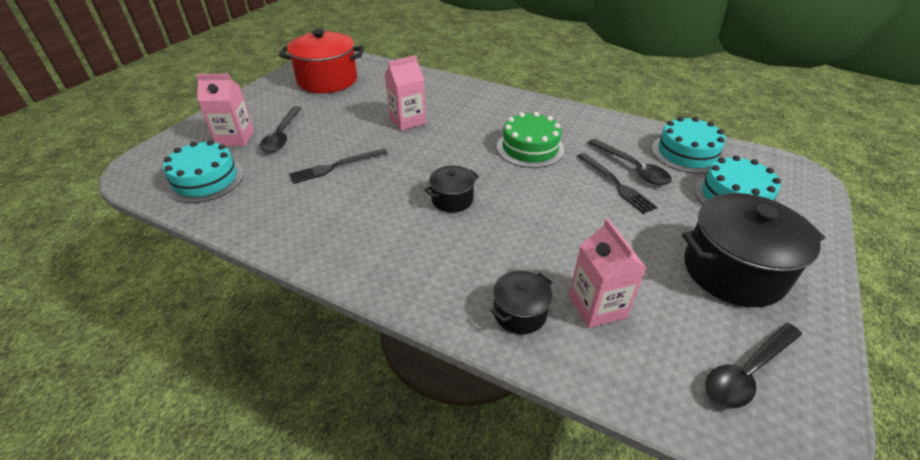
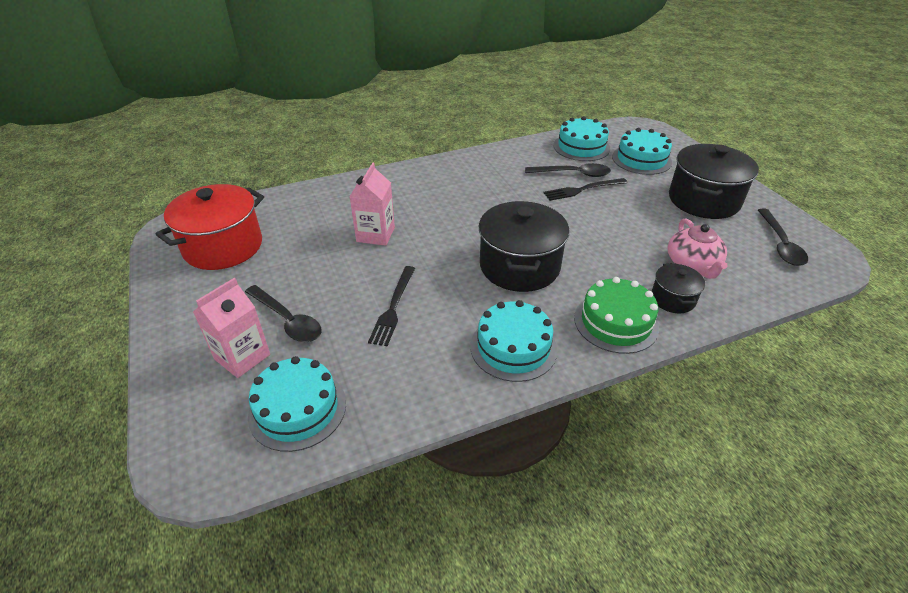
camera: 50 degrees left, 0 degrees up
(347, 241) = (513, 347): none -> turquoise cake
(452, 199) = (519, 266): black pot -> black pot, size x1.96
(530, 148) = (498, 198): green cake -> green cake (616, 322)
(597, 306) = (692, 264): pink carton -> pink teapot
(616, 184) = (582, 189): black fork -> black fork turned 150 degrees clockwise

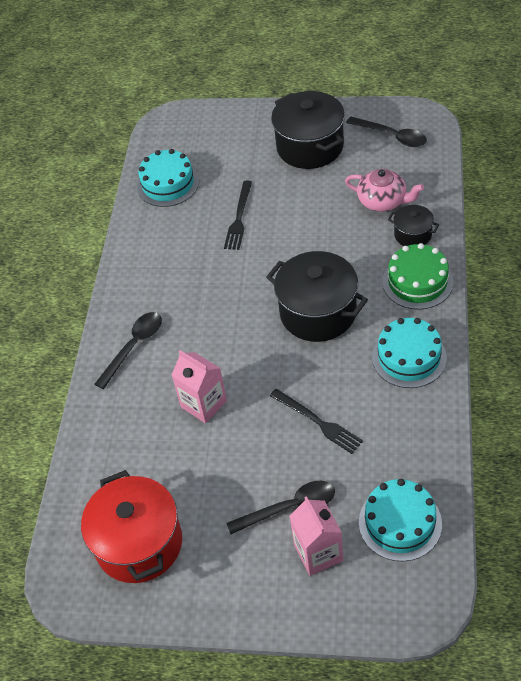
camera: 55 degrees left, 10 degrees up
(573, 174) = (209, 212): black spoon -> black spoon (134, 347)
(641, 159) = (221, 152): turquoise cake -> none

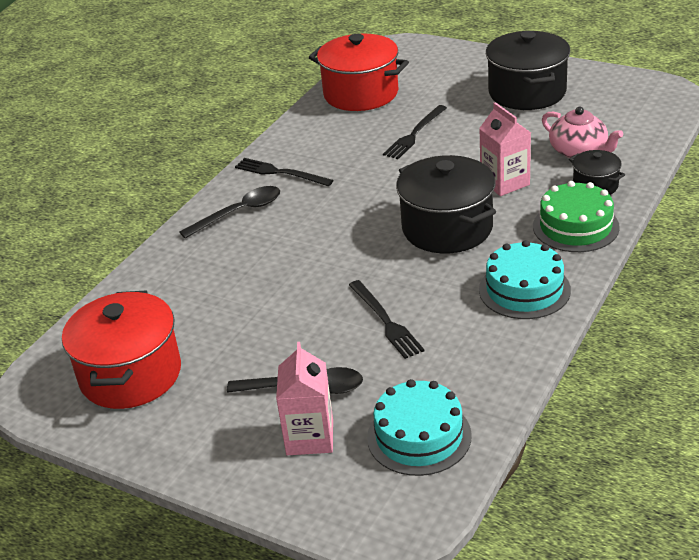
camera: 20 degrees right, 15 degrees down
(145, 292) = (280, 173): none -> black fork
(168, 184) = (361, 94): turquoise cake -> red pot
(204, 404) = (276, 275): pink carton -> pink carton (505, 182)
(392, 136) = (623, 100): black spoon -> none

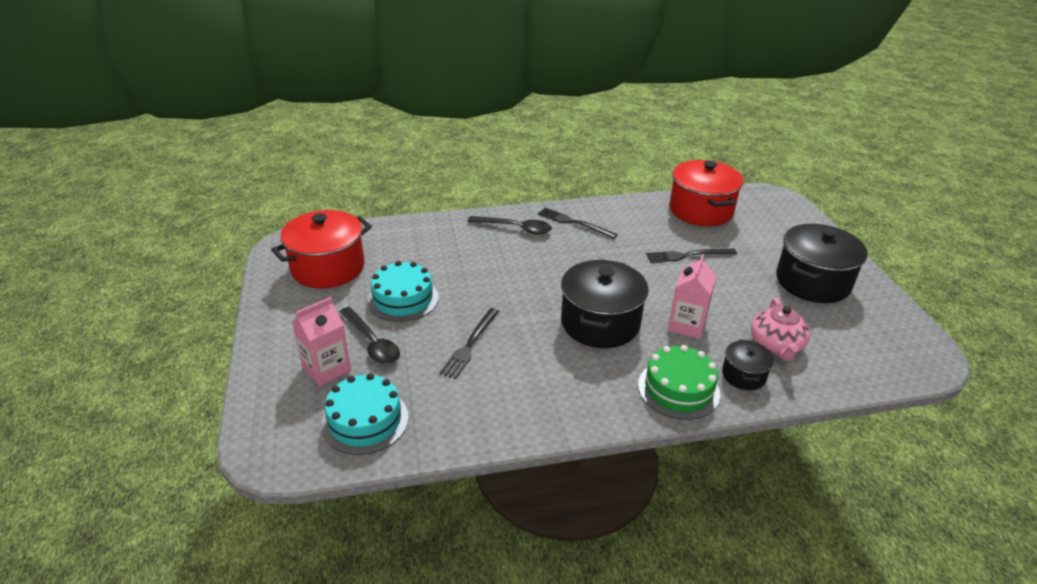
camera: 45 degrees right, 0 degrees up
(280, 173) = (574, 223): black fork -> black fork turned 45 degrees counterclockwise
(524, 290) = (572, 397): turquoise cake -> turquoise cake (403, 299)

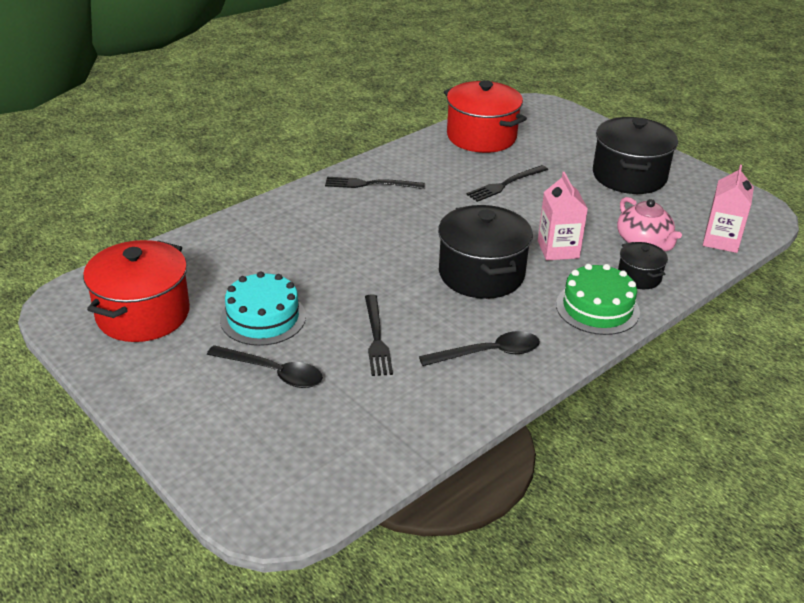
camera: 30 degrees left, 0 degrees up
(326, 369) = (249, 416): pink carton -> pink carton (721, 240)
(365, 420) = (340, 447): turquoise cake -> none
(515, 228) = (315, 207): black spoon -> black spoon (488, 353)

